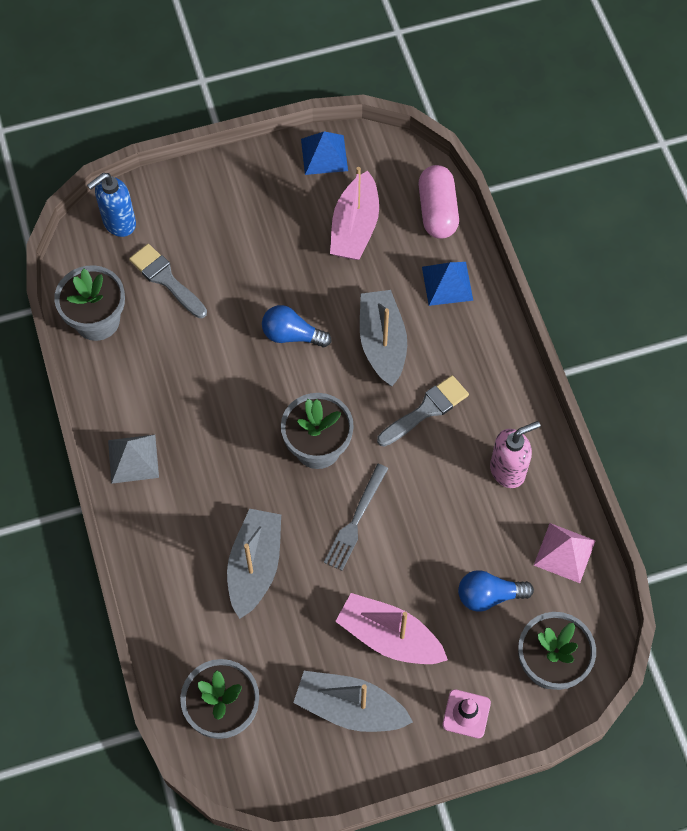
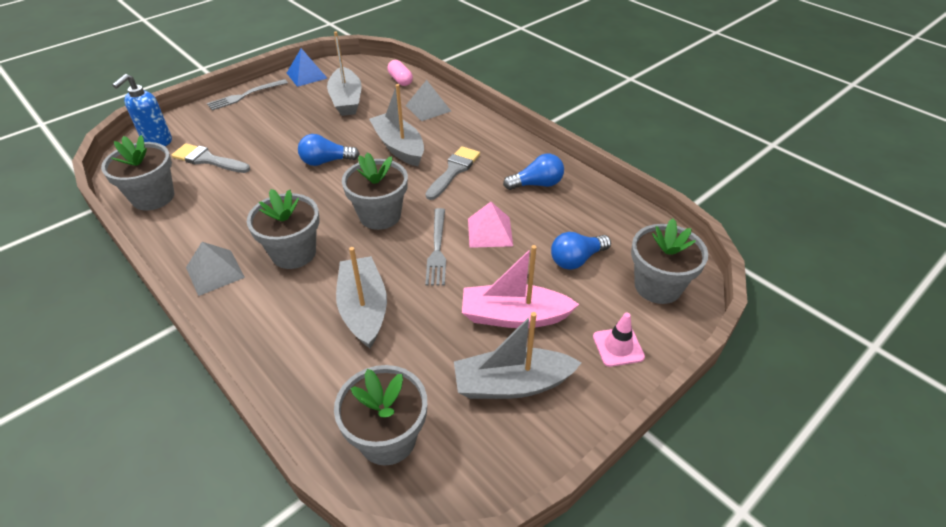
camera: 25 degrees left, 20 degrees down
(214, 464) = (293, 253): none -> grey flower pot
(238, 169) = (245, 95): none -> grey fork
(355, 227) = (346, 100): pink boat -> grey boat
(437, 211) = (400, 80): pink capsule -> pink capsule, size x0.64
(447, 283) = (428, 108): blue pyramid -> grey pyramid
(508, 470) = (536, 184): pink soap dispenser -> blue light bulb
(564, 552) = (613, 215): pink pyramid -> pink pyramid (490, 232)

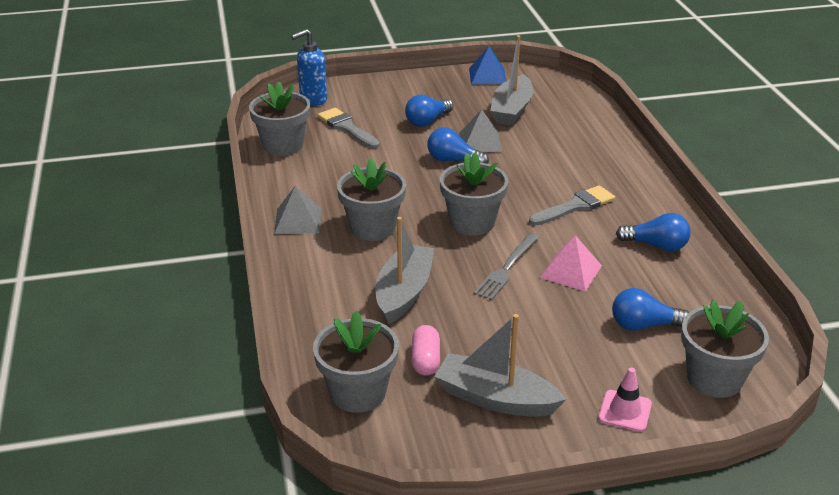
camera: 30 degrees right, 10 degrees down
(245, 95) = (416, 80): grey fork -> none
(280, 131) = (427, 121): none -> blue light bulb
(399, 147) = (534, 168): grey boat -> none
(400, 80) = (582, 105): pink capsule -> pink capsule (425, 360)
(428, 108) = (592, 140): grey pyramid -> grey pyramid (480, 142)
(514, 316) = (539, 348): pink boat -> none

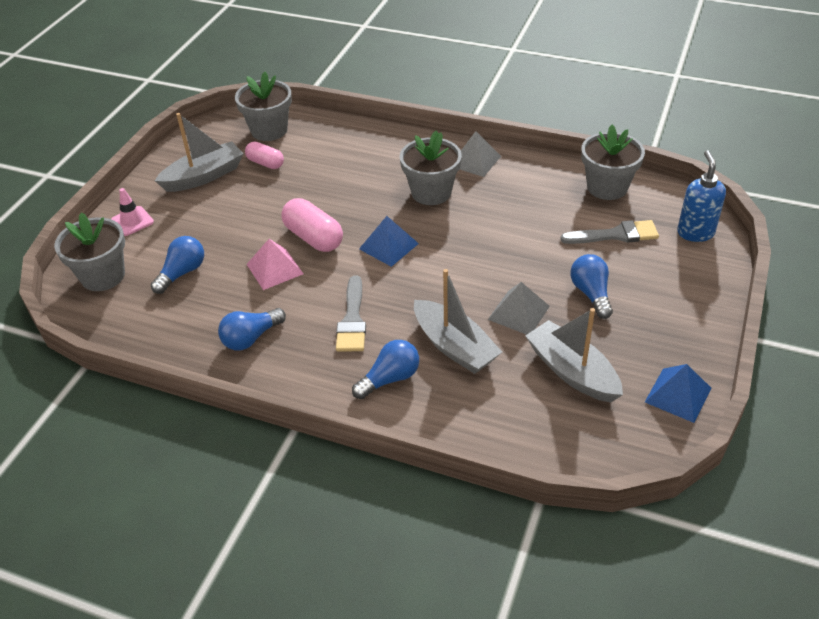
camera: 125 degrees right, 10 degrees up
(404, 292) = (338, 179): grey boat -> grey boat (454, 346)
(453, 160) = (497, 278): blue light bulb -> blue light bulb (390, 379)
(472, 222) = (388, 246): grey flower pot -> blue pyramid
(507, 268) = (313, 237): grey fork -> pink capsule

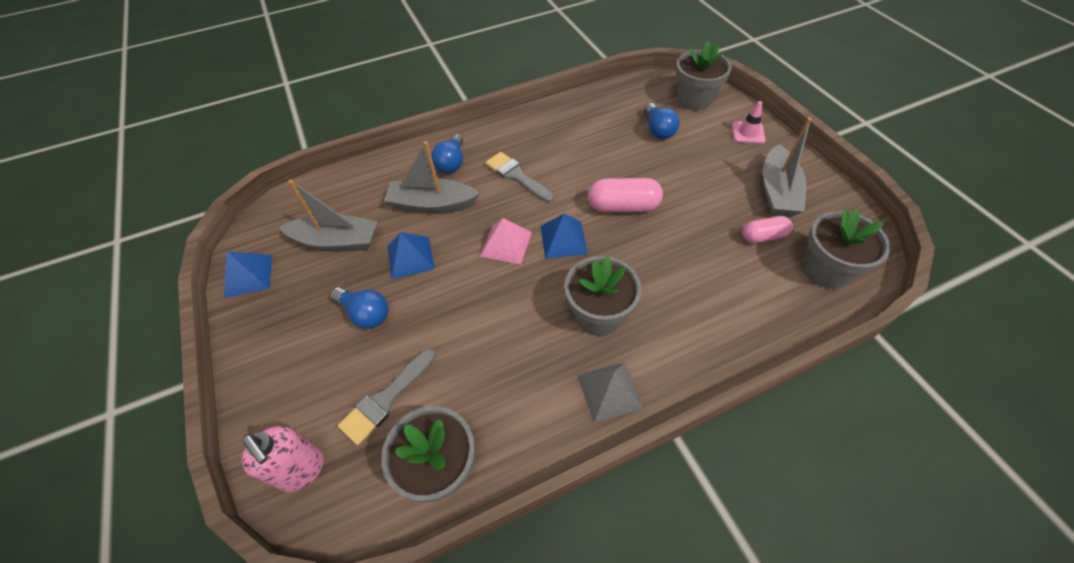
camera: 135 degrees right, 10 degrees up
(251, 338) = (559, 129): blue light bulb -> none
(274, 269) = (611, 170): pink pyramid -> pink pyramid (506, 244)
(518, 312) = (410, 257): grey pyramid -> blue pyramid
(695, 232) = (302, 470): blue soap dispenser -> pink soap dispenser

